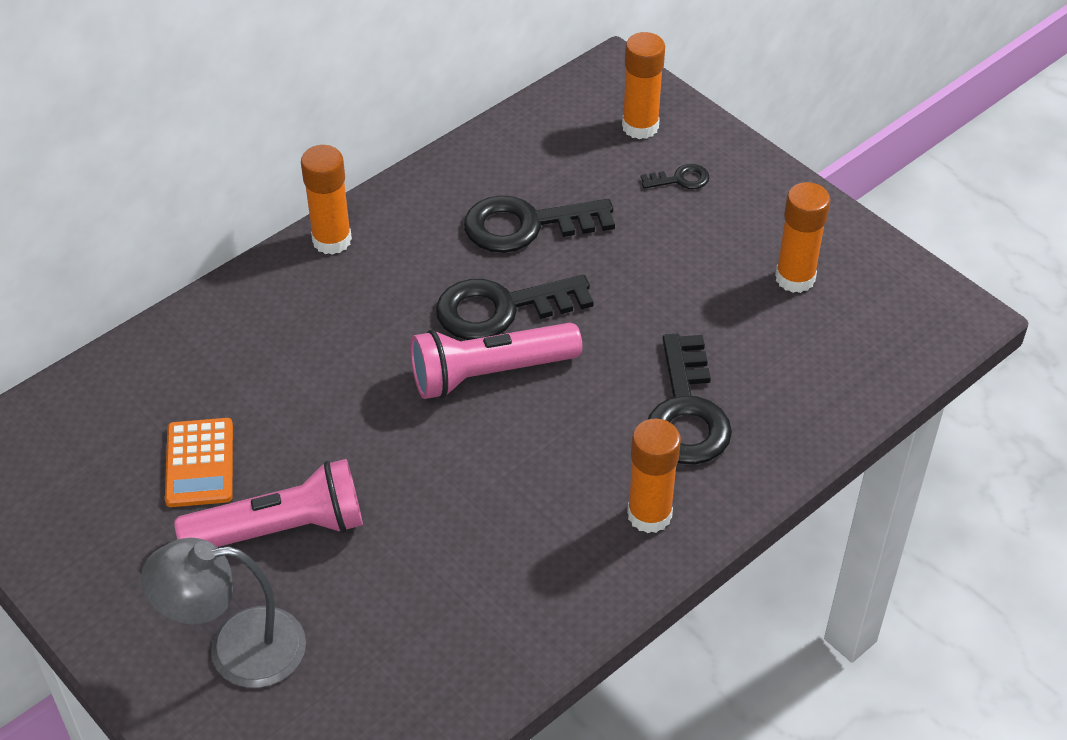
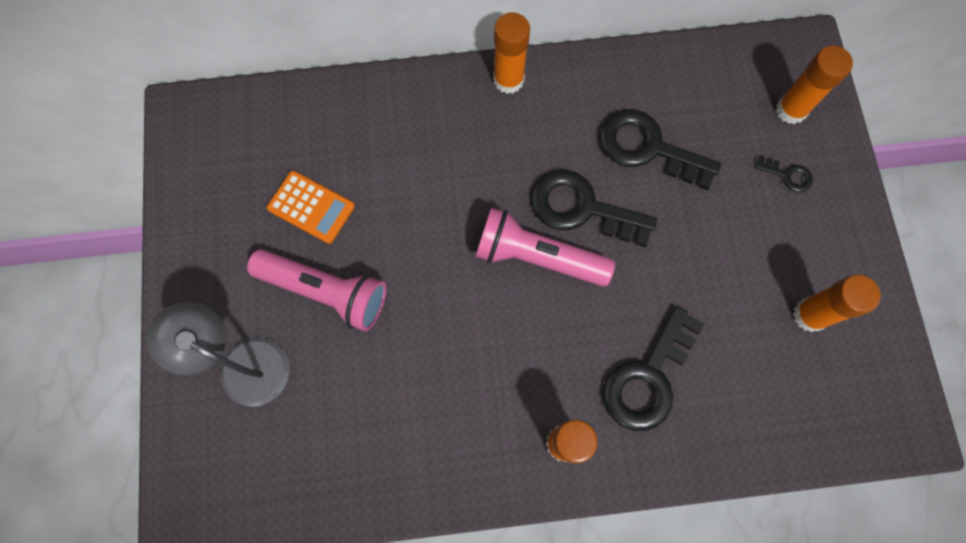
camera: 35 degrees right, 25 degrees up
(199, 463) = (311, 207): orange calculator -> orange calculator turned 90 degrees counterclockwise

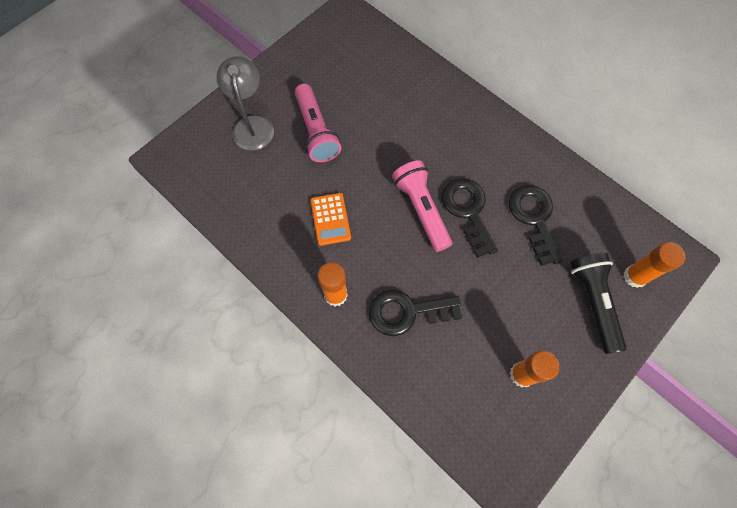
camera: 50 degrees right, 5 degrees down
(311, 207) = (351, 93): orange calculator -> orange calculator (330, 219)
(508, 80) = (502, 125): orange glue stick -> none
(787, 175) = (593, 303): black key -> black flashlight

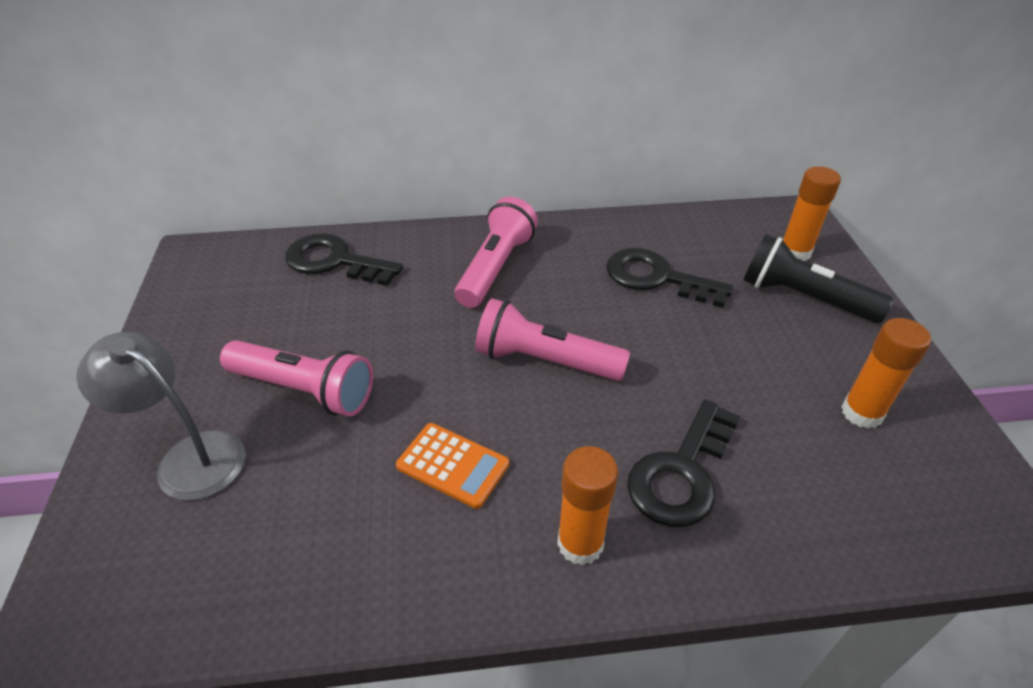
camera: 50 degrees left, 25 degrees down
(464, 139) = (495, 268): none -> pink flashlight
(468, 211) = (591, 322): black key -> black key (334, 261)

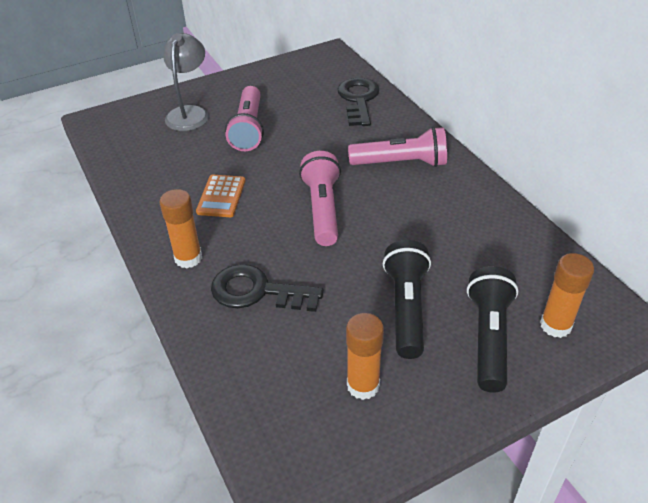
camera: 70 degrees right, 0 degrees up
(656, 278) = (449, 243): black key -> none
(749, 342) = (406, 308): none -> black flashlight

